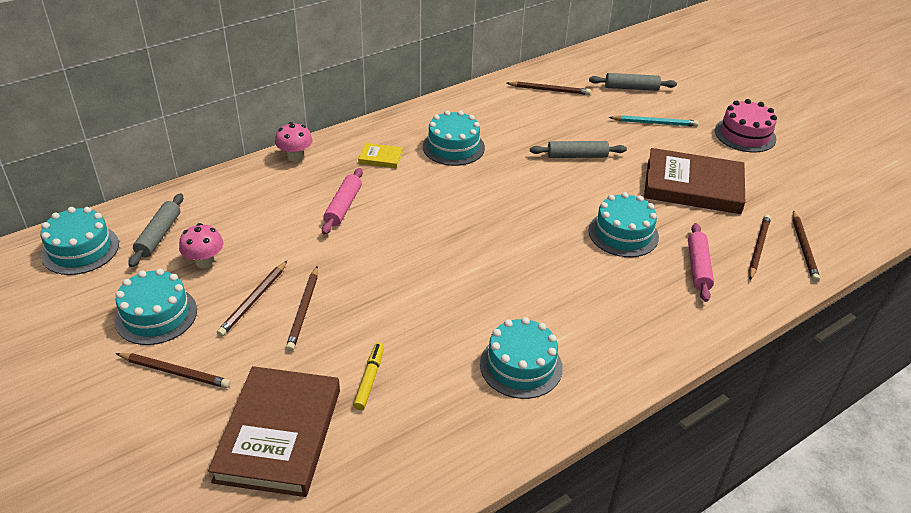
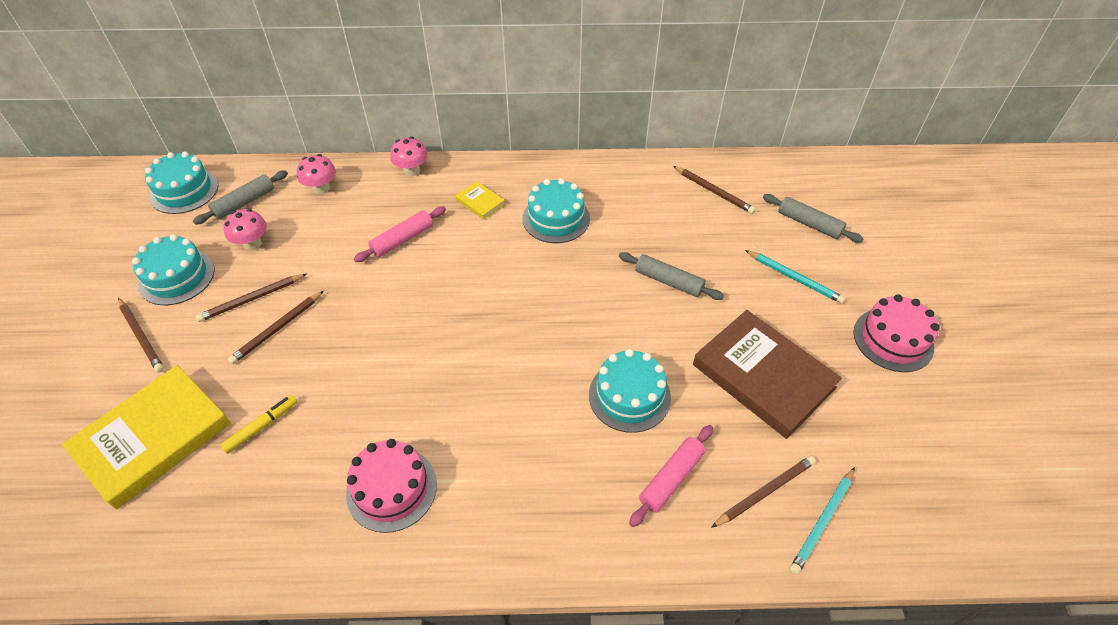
camera: 35 degrees right, 10 degrees up
(224, 198) = (321, 188): none -> pink mushroom
(278, 434) = (153, 438): brown book -> yellow book
(521, 366) = (391, 489): turquoise cake -> pink cake
(803, 248) = (822, 521): brown pencil -> turquoise pencil

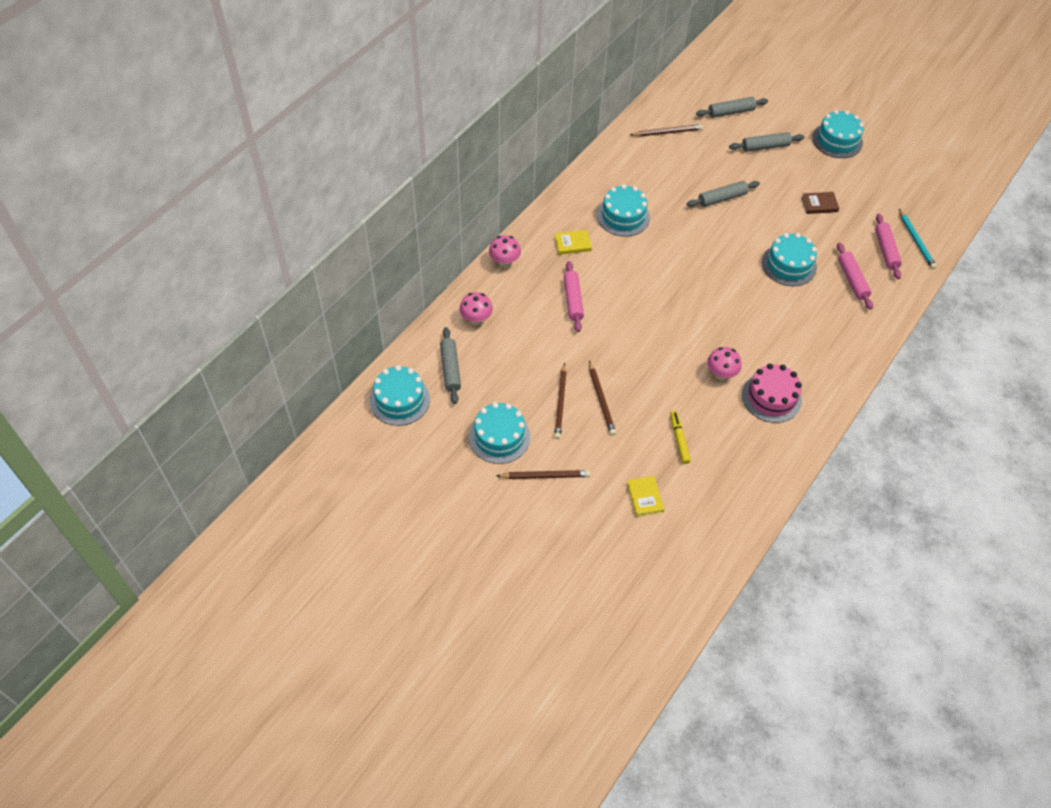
camera: 55 degrees left, 5 degrees up
(153, 438) = (644, 497): yellow book -> yellow book, size x0.42
(252, 243) = (502, 381): pink mushroom -> pink mushroom (721, 373)
(763, 376) = (819, 204): brown book -> brown book, size x0.42
(765, 492) = (886, 250): brown pencil -> pink rolling pin
(794, 278) = (765, 147): turquoise pencil -> grey rolling pin
(893, 339) = (837, 140): pink cake -> turquoise cake

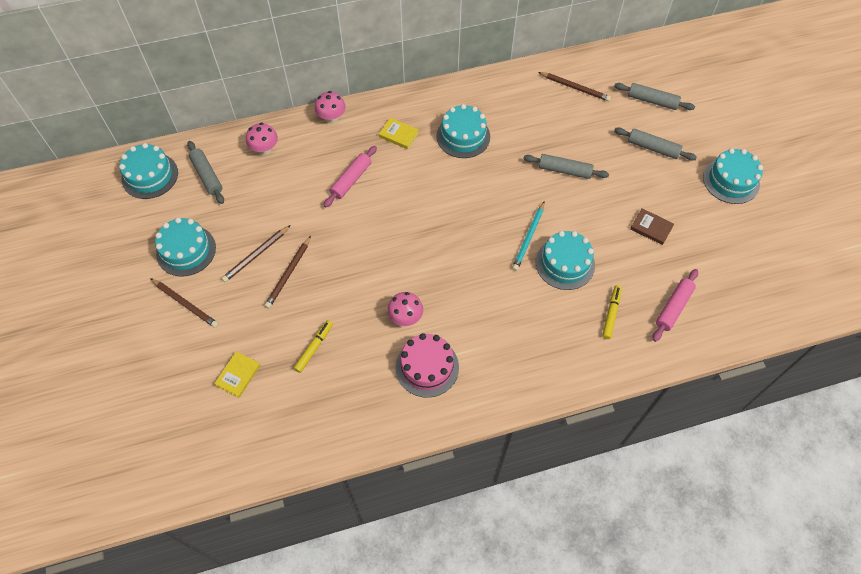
camera: 40 degrees right, 5 degrees up
(450, 369) = (207, 176): grey rolling pin -> grey rolling pin turned 60 degrees counterclockwise
(852, 280) = (611, 314): pink rolling pin -> yellow marker
(916, 241) = (714, 317): turquoise pencil -> turquoise pencil (528, 237)

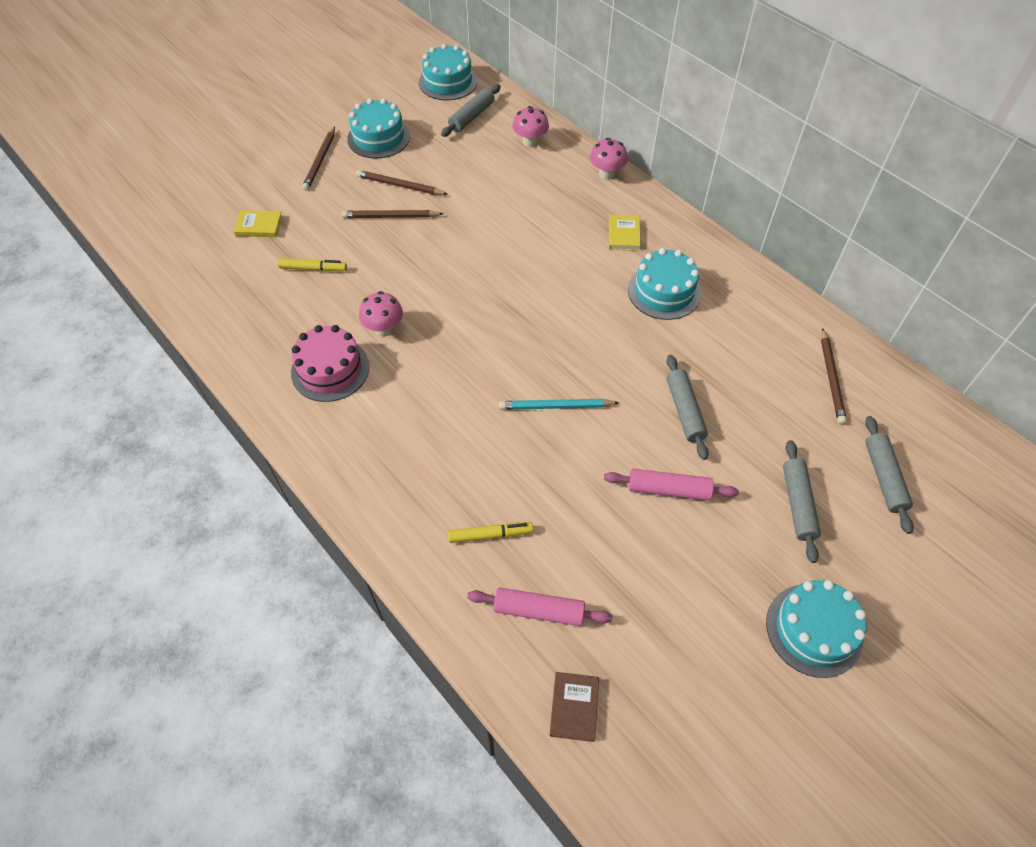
camera: 65 degrees right, 5 degrees down
(351, 180) = (535, 219): pink rolling pin -> pink rolling pin (668, 490)
(565, 263) = (539, 458): turquoise cake -> none
(651, 228) = (656, 543): brown book -> brown book (574, 707)

